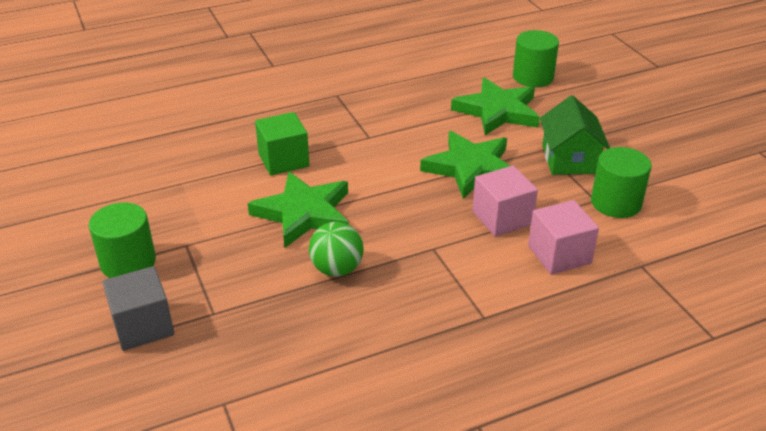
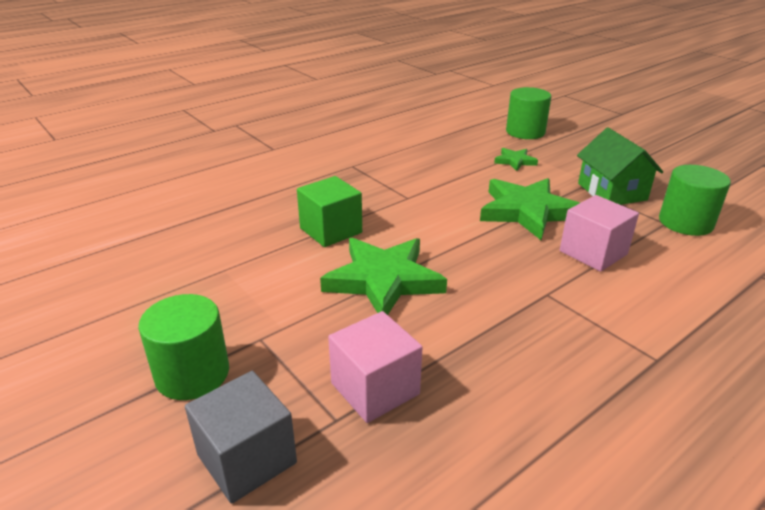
camera: 15 degrees left, 5 degrees down
(337, 269) = (458, 335): green ball -> none
(497, 111) = (515, 161): green star -> green star, size x0.48
(559, 254) = (677, 279): pink cube -> pink cube (375, 388)

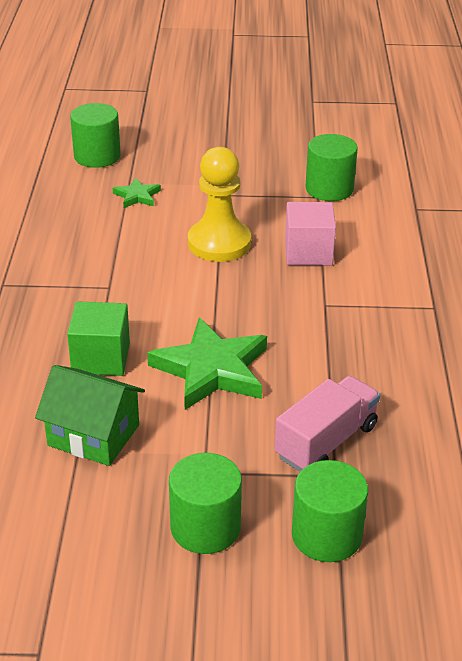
camera: 50 degrees left, 5 degrees up
(247, 459) = (326, 535): grey cube -> green cylinder
(375, 388) = (326, 441): pink cube -> pink truck
(527, 211) = (219, 243): green star -> yellow pawn
(612, 192) = (250, 187): green house -> green house (94, 435)

